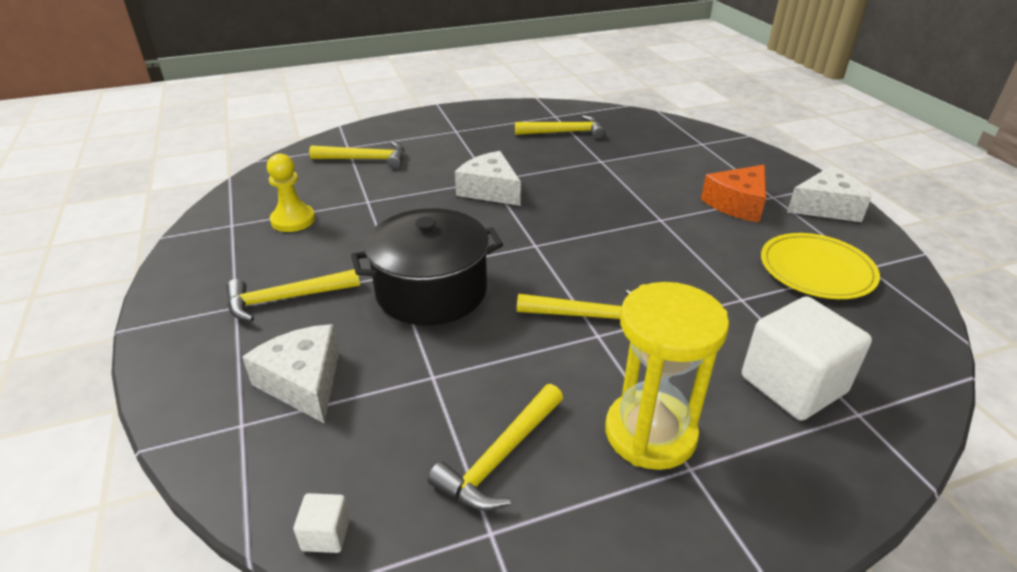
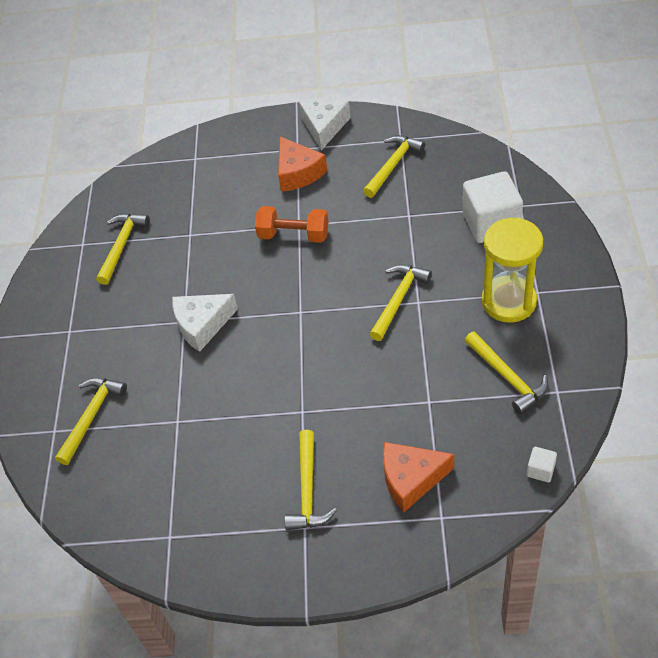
camera: 65 degrees left, 15 degrees up
(293, 220) = (184, 484): yellow pawn -> none
(303, 382) = (411, 479): white cheese -> orange cheese
(431, 291) = (334, 389): black pot -> none
(643, 219) = (293, 235): none -> orange dumbbell
(816, 270) = (393, 165): yellow plate -> yellow hammer

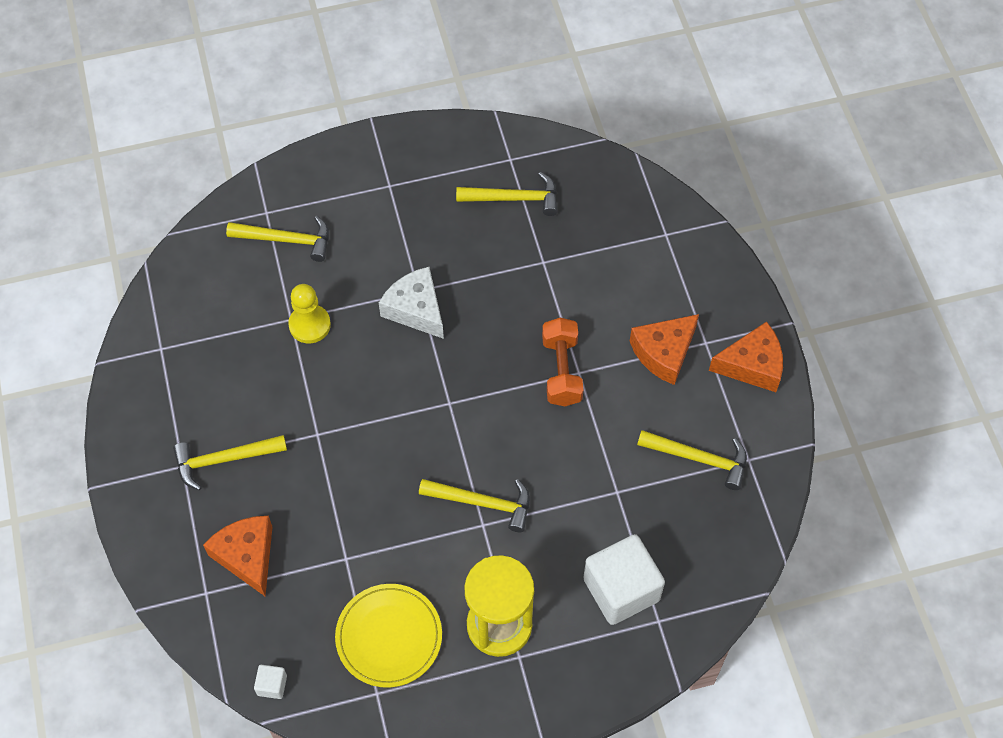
camera: 70 degrees right, 10 degrees up
(189, 406) = (309, 325): none -> yellow pawn
(324, 126) = (752, 365): white cheese -> orange cheese
(507, 377) = (389, 637): yellow hammer -> yellow plate

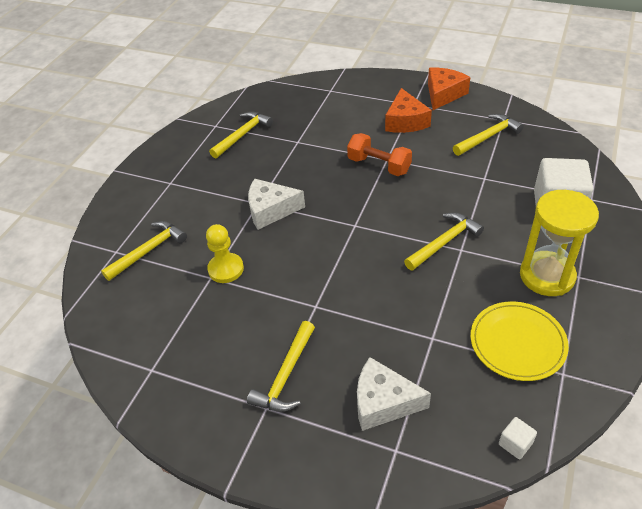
camera: 50 degrees left, 15 degrees down
(247, 556) = (383, 402): orange cheese -> white cheese

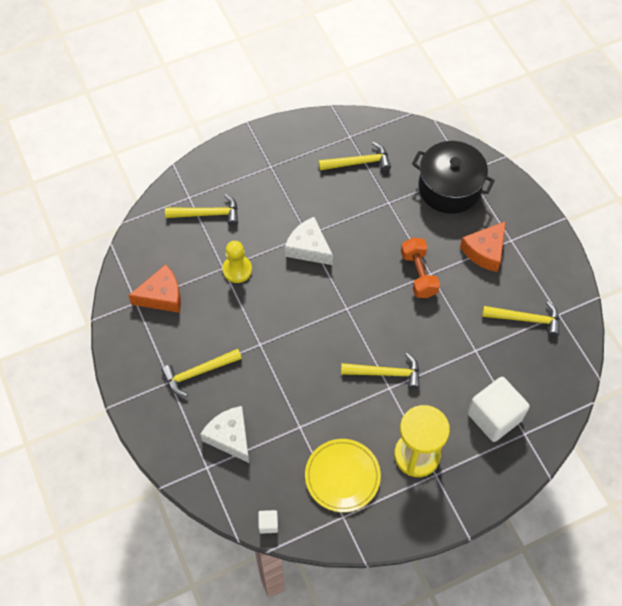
camera: 40 degrees right, 15 degrees up
(330, 106) = (449, 188): none -> black pot
(443, 94) = (546, 250): orange cheese -> orange cheese (162, 296)

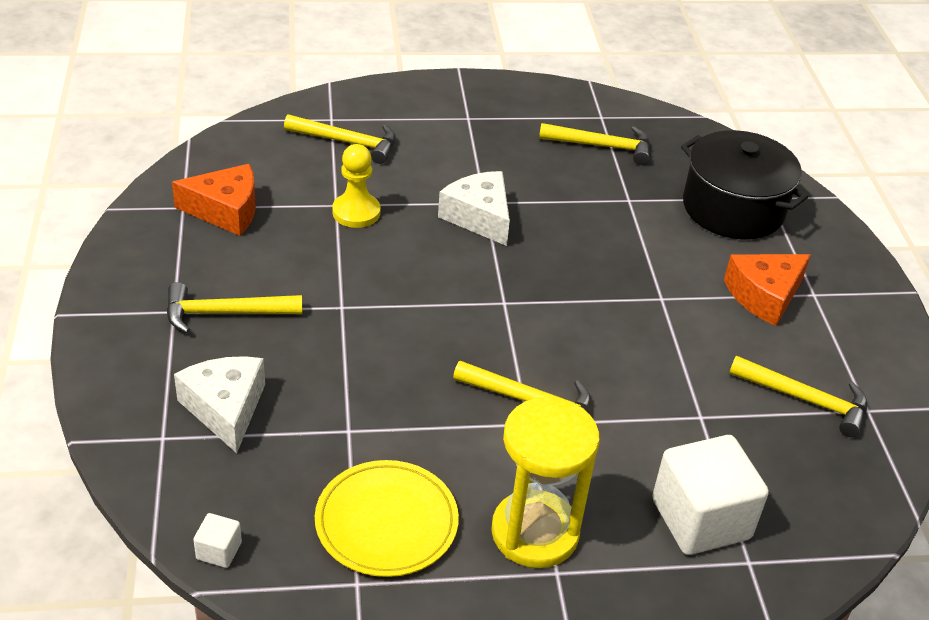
camera: 15 degrees right, 20 degrees down
(418, 274) = (641, 293): orange dumbbell -> none

